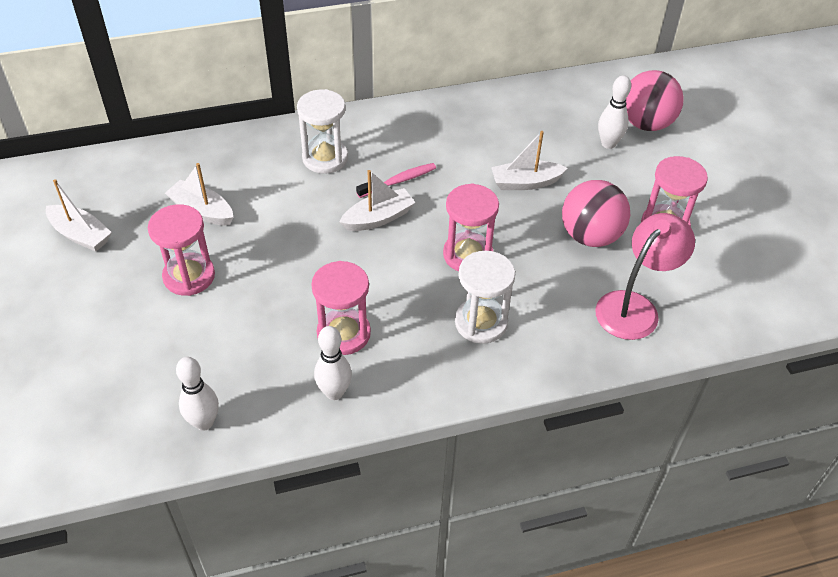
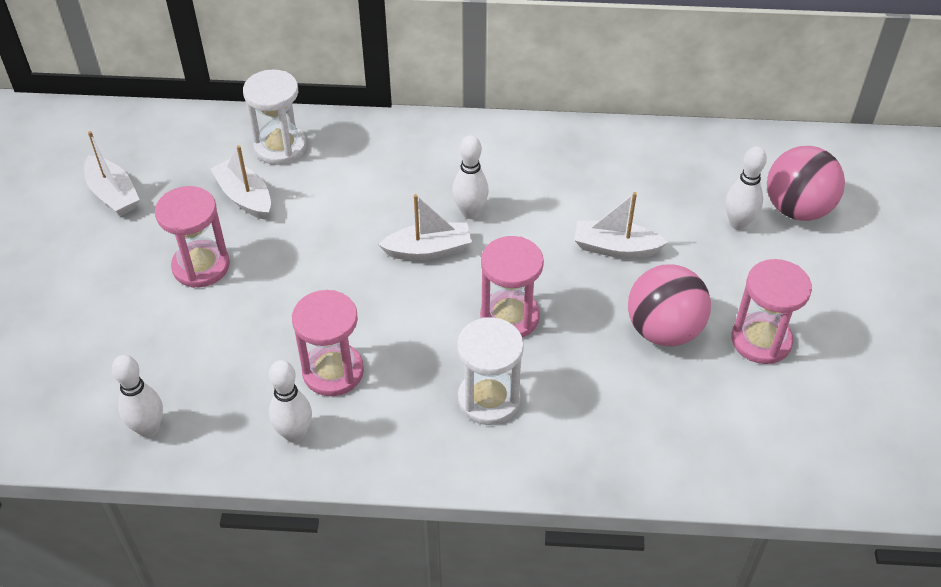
camera: 20 degrees right, 0 degrees up
(325, 158) = (400, 167): white hourglass -> white hourglass (280, 147)
(399, 181) = (470, 212): pink toothbrush -> white bowling pin
(634, 307) = (677, 428): pink lamp -> none

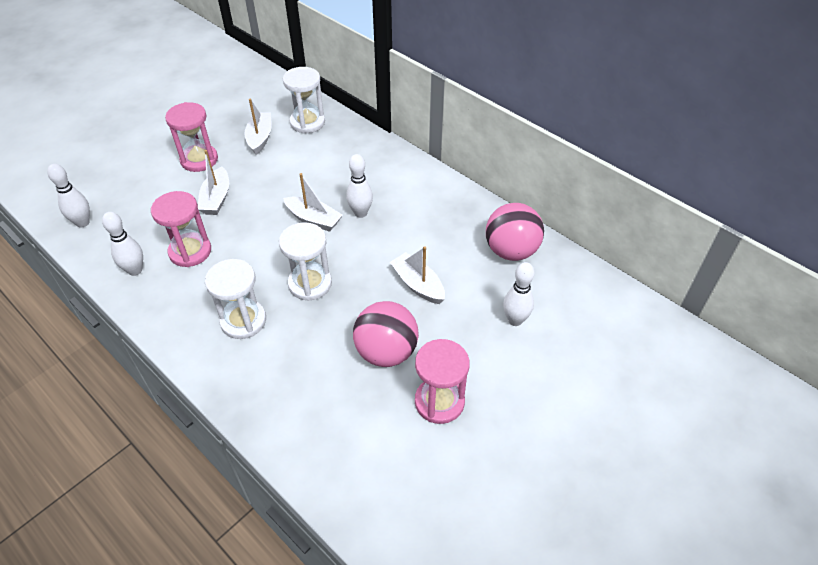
camera: 40 degrees right, 0 degrees up
(113, 194) = (206, 103): white boat -> white boat (216, 199)
(509, 317) = (310, 283): pink hourglass -> white hourglass
(797, 209) = (568, 337): pink ball -> pink ball (511, 251)

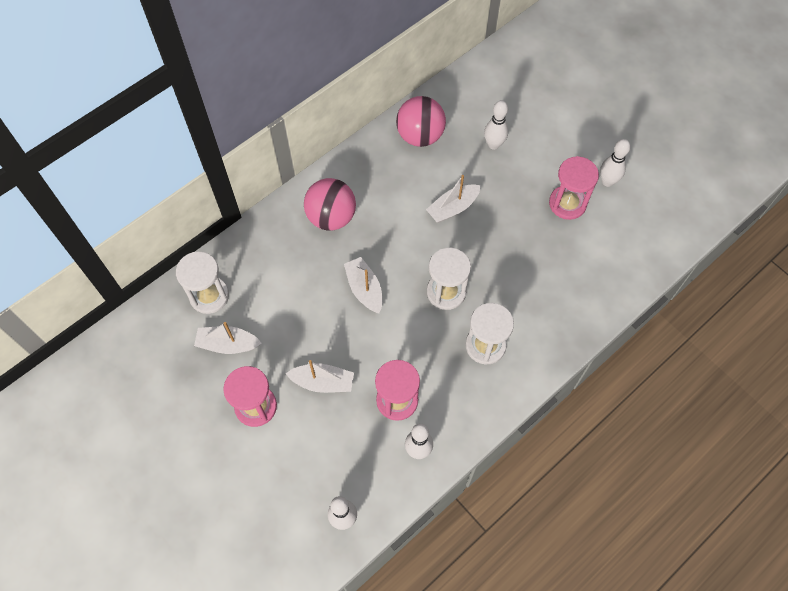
camera: 85 degrees left, 15 degrees up
(313, 219) = (364, 289): white boat -> white boat turned 60 degrees counterclockwise
(360, 213) = (360, 248): white bowling pin -> white bowling pin (607, 181)
(386, 352) = (521, 236): pink ball -> pink ball (331, 217)

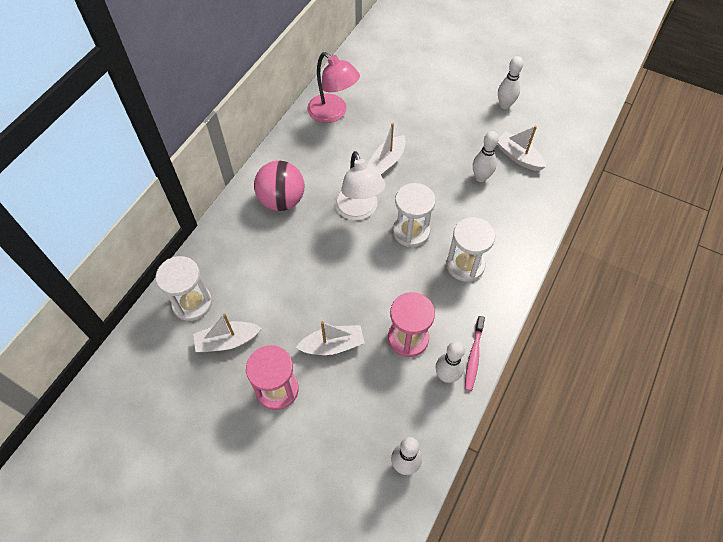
camera: 20 degrees left, 5 degrees down
(364, 289) = (337, 251): white boat -> white boat (518, 157)
(403, 252) = (358, 210): none -> white lamp
(420, 136) = (333, 113): pink ball -> pink lamp
(452, 440) = (473, 356): none -> pink toothbrush
(493, 144) = (399, 103): white bowling pin -> white bowling pin (481, 177)
(567, 203) = (480, 131): pink hourglass -> none

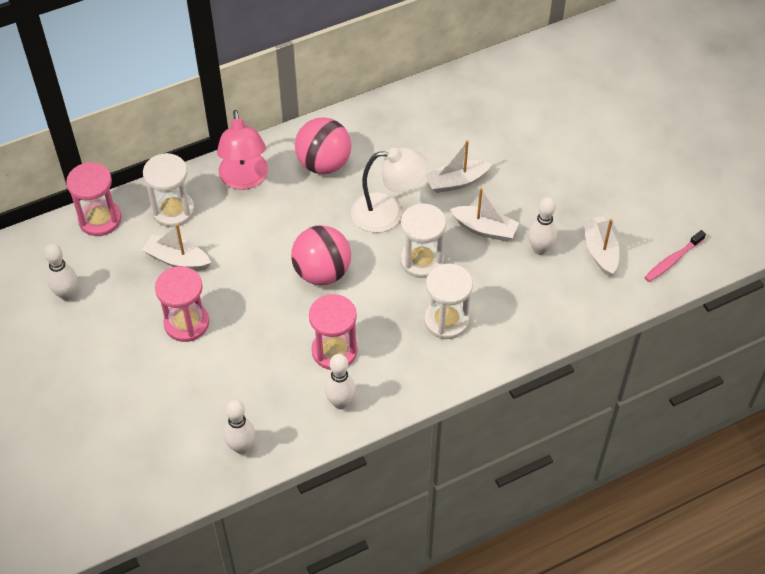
camera: 35 degrees right, 5 degrees down
(135, 347) = (100, 219): none -> pink hourglass
(332, 345) = (263, 316): white boat -> white boat (484, 229)
(333, 113) = (445, 105): pink lamp -> pink lamp (244, 179)
(348, 283) = (322, 272): none -> pink ball
(358, 210) = (388, 213): white lamp -> white lamp turned 105 degrees counterclockwise
(473, 356) = (380, 402): pink toothbrush -> pink toothbrush (672, 260)
(504, 105) = (636, 191): white bowling pin -> white bowling pin (67, 295)

